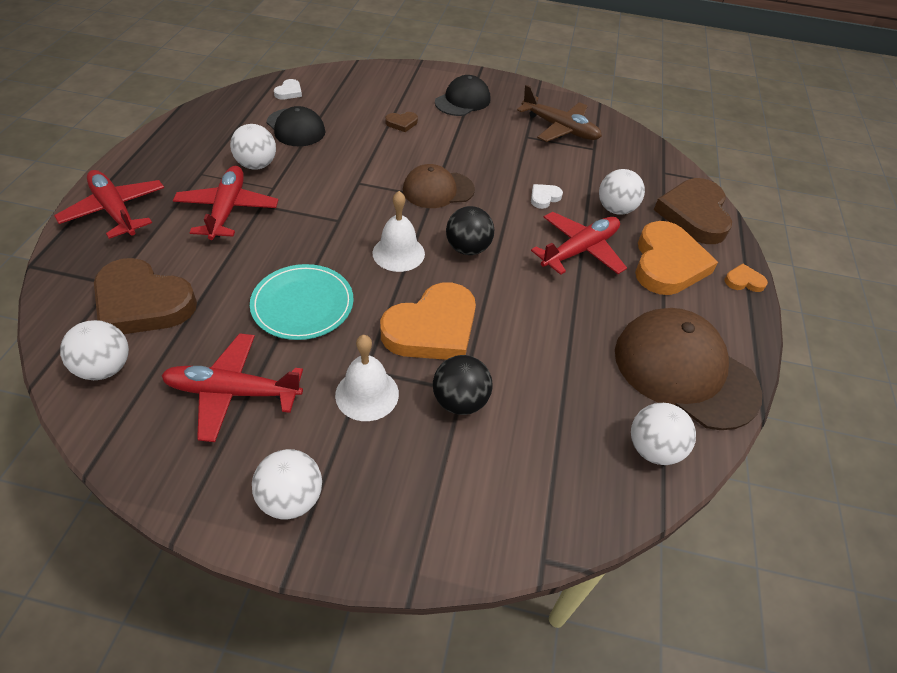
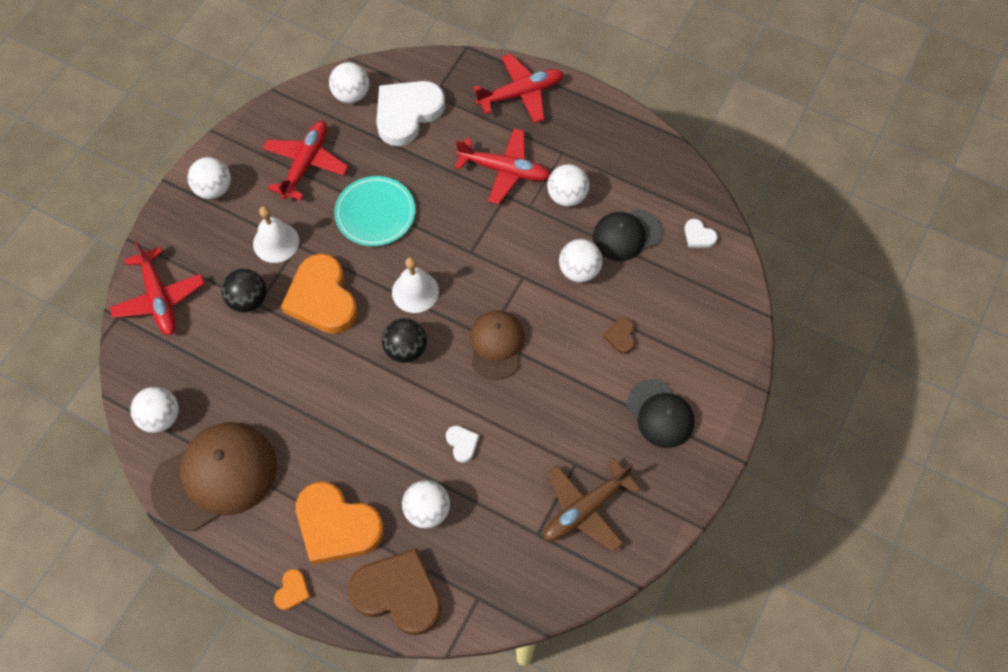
camera: 110 degrees right, 15 degrees up
(142, 303) = (407, 113): brown heart -> white heart
(342, 150) = (579, 270): none -> white ball
(580, 250) = (377, 449): red plane -> red plane (159, 298)

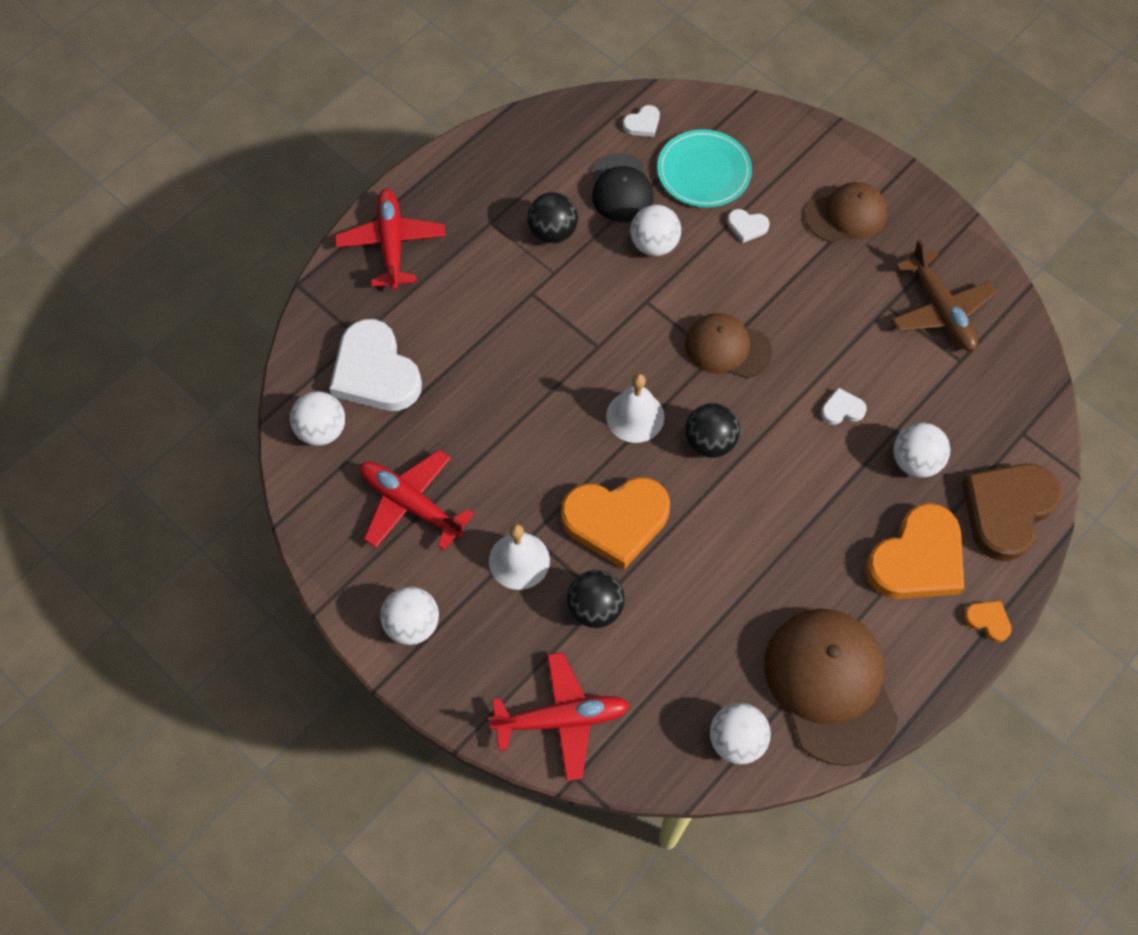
camera: 75 degrees left, 0 degrees up
(375, 213) = (511, 438): turquoise plate -> turquoise plate (704, 171)
(504, 170) = (496, 286): red plane -> none
(567, 196) = (552, 232): white ball -> black ball
(621, 336) = (747, 226): brown heart -> white heart
(660, 414) = (846, 215): black cap -> brown cap

